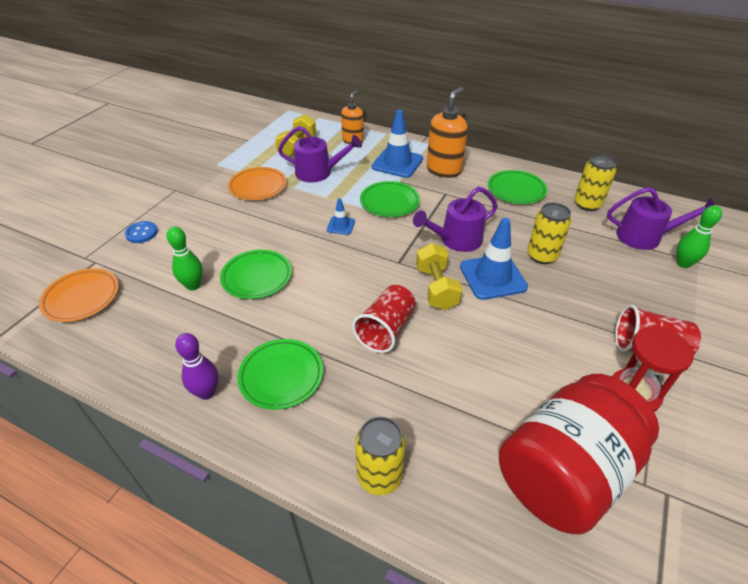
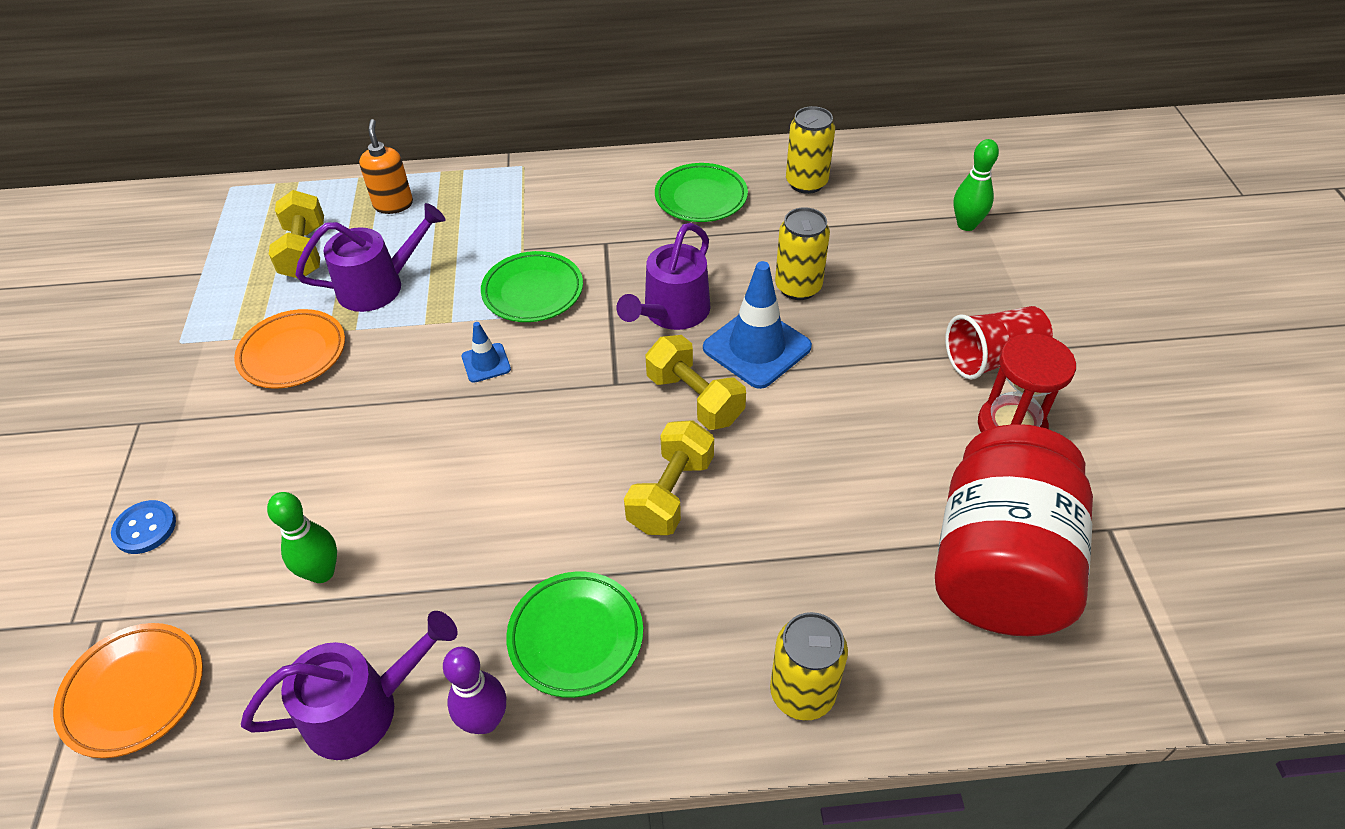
camera: 30 degrees left, 5 degrees up
(257, 277) = (418, 508): green plate -> none
(386, 329) = (670, 493): red cup -> yellow dumbbell
(397, 163) = (496, 219): blue traffic cone -> none
(444, 170) = (576, 203): orange soap dispenser -> none
(644, 236) = (902, 204): purple watering can -> purple watering can (362, 708)

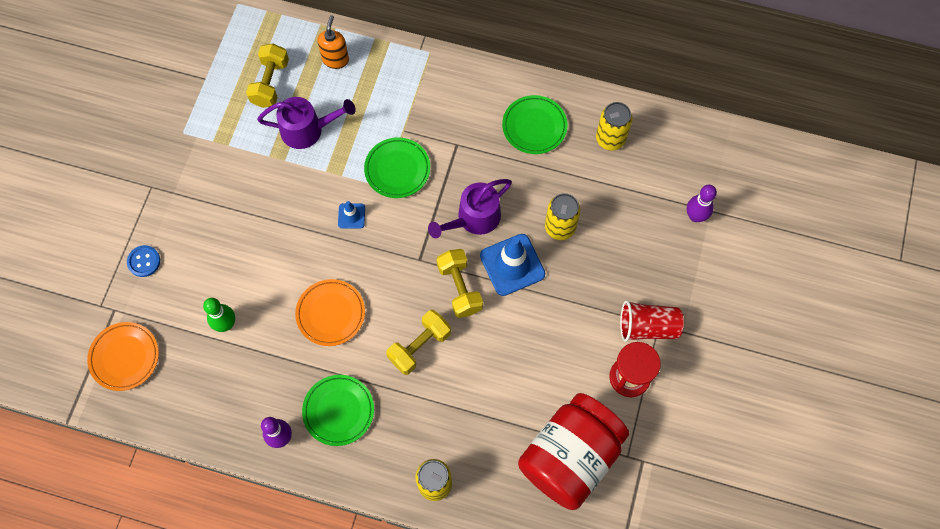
camera: 20 degrees right, 20 degrees up
(293, 353) = (244, 166): orange plate -> orange plate (330, 314)
(362, 708) = (227, 408): purple watering can -> none
(966, 225) = (695, 216): green bowling pin -> purple bowling pin

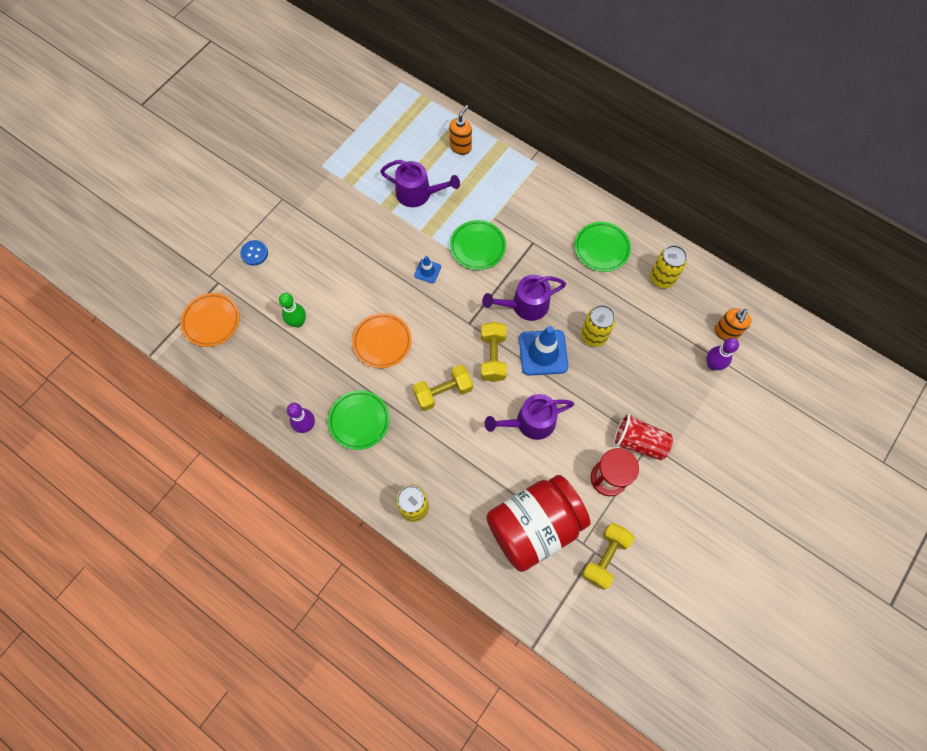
camera: 20 degrees right, 0 degrees up
(270, 83) = (403, 149): yellow dumbbell -> yellow dumbbell (605, 557)
(526, 346) = (530, 422): none -> purple watering can
(697, 176) = (726, 332): none -> orange soap dispenser

